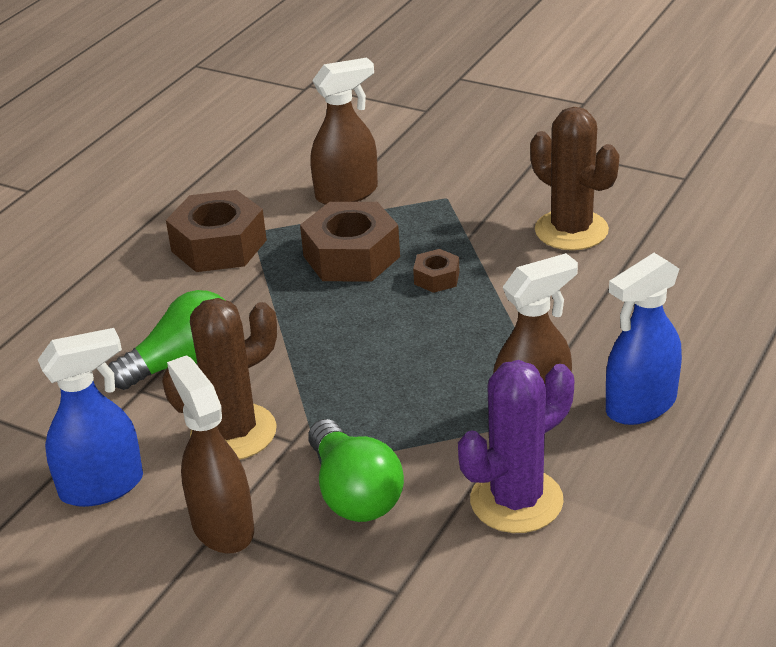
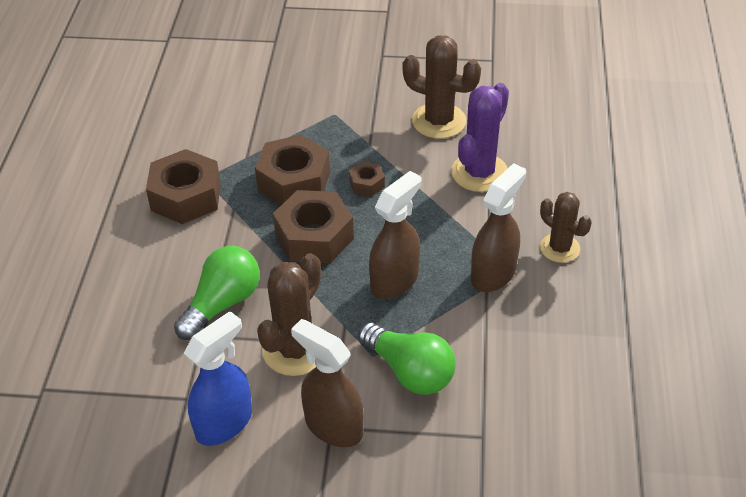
camera: 25 degrees left, 10 degrees up
(336, 319) = (314, 237): none -> brown nut
(347, 193) = (258, 127): brown spray bottle -> brown spray bottle (395, 280)
(516, 501) = (520, 344): purple cactus -> purple cactus (479, 173)
(640, 405) = (560, 248): blue spray bottle -> brown cactus

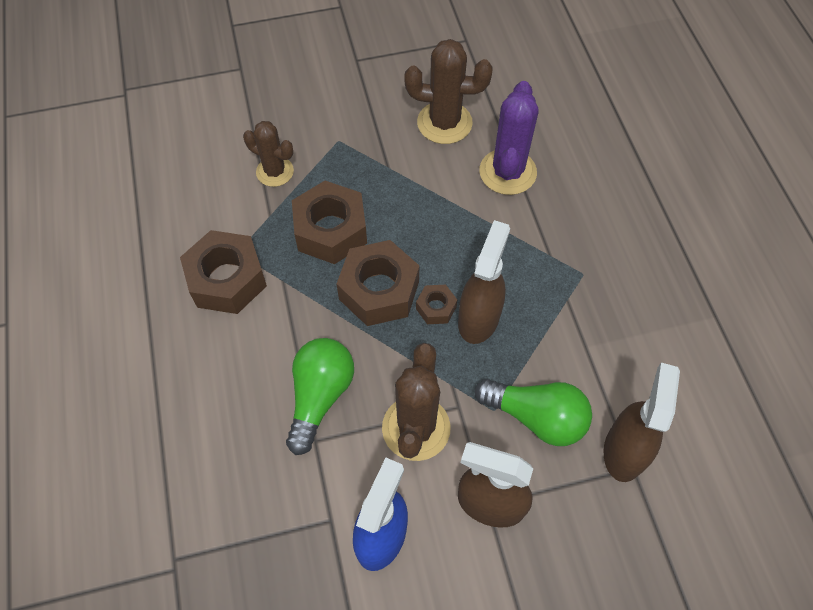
camera: 20 degrees left, 15 degrees up
(367, 183) = (405, 214): brown nut -> brown nut (436, 308)
(493, 274) = (568, 283): brown spray bottle -> brown spray bottle (624, 450)
(560, 248) = (616, 236): brown cactus -> brown cactus (275, 172)

